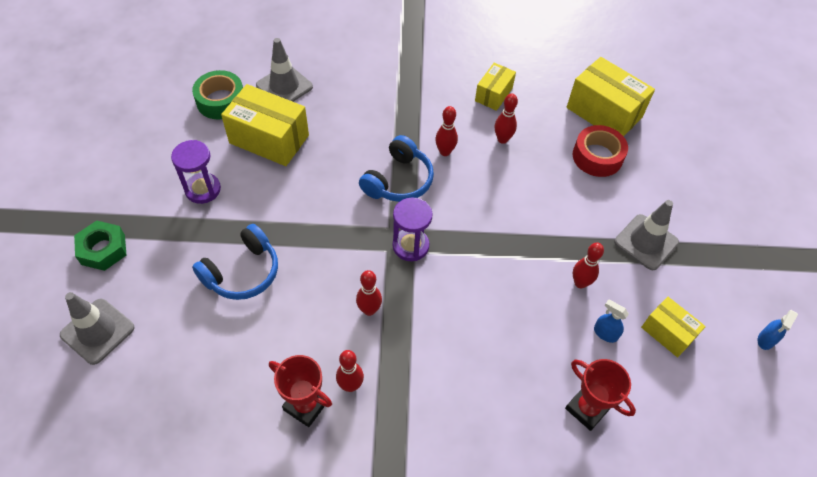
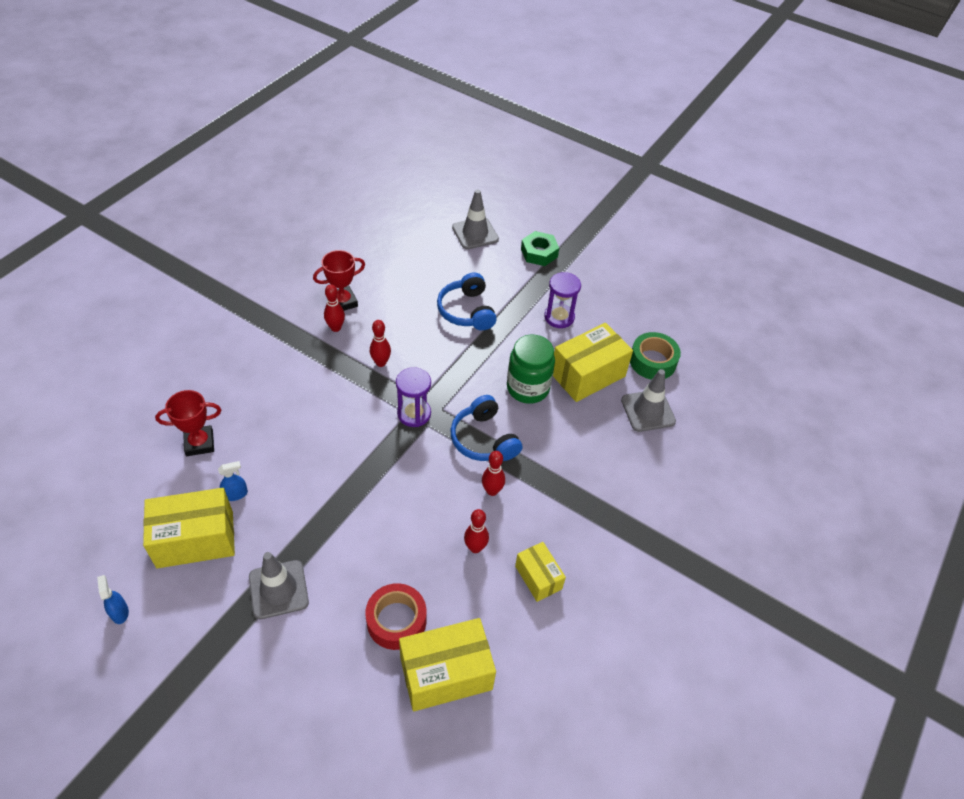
camera: 120 degrees right, 5 degrees down
(316, 175) = (528, 388): none -> green jar
(580, 283) = (288, 507): red bowling pin -> none
(667, 333) = (195, 539): yellow box -> yellow box, size x1.73

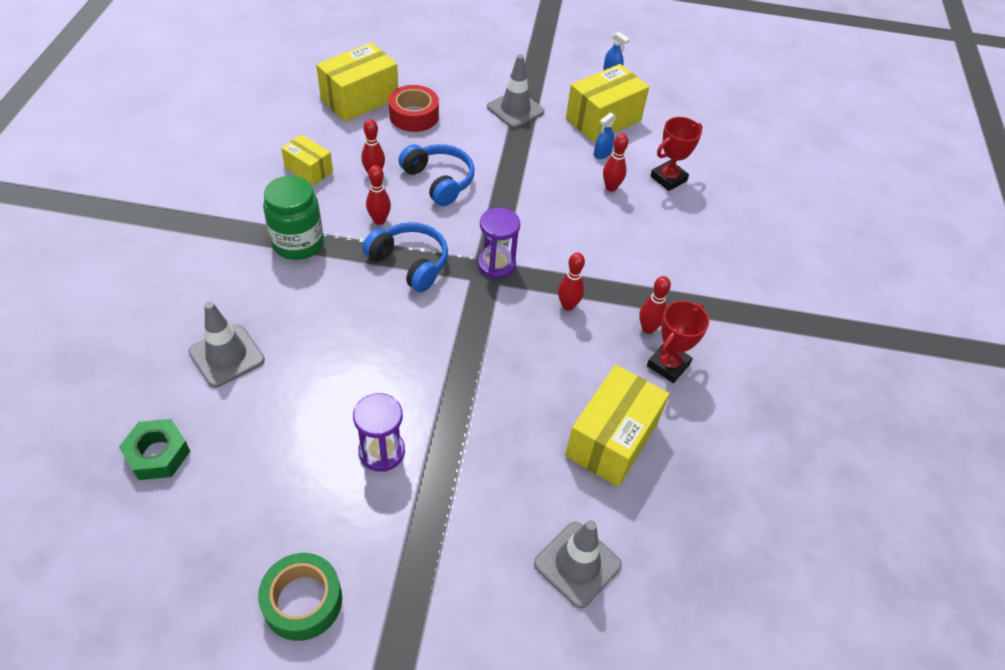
camera: 155 degrees right, 0 degrees up
(261, 452) = (611, 187): none -> red bowling pin
(467, 311) = (511, 412): blue headphones -> blue headphones (439, 181)
(528, 388) = (385, 334): green jar -> green jar (298, 243)
(539, 253) = (457, 567): green nut -> green nut (158, 454)
(587, 375) = (316, 377): yellow box -> yellow box (612, 439)
(652, 361) = (229, 429): green tape -> green tape (303, 601)

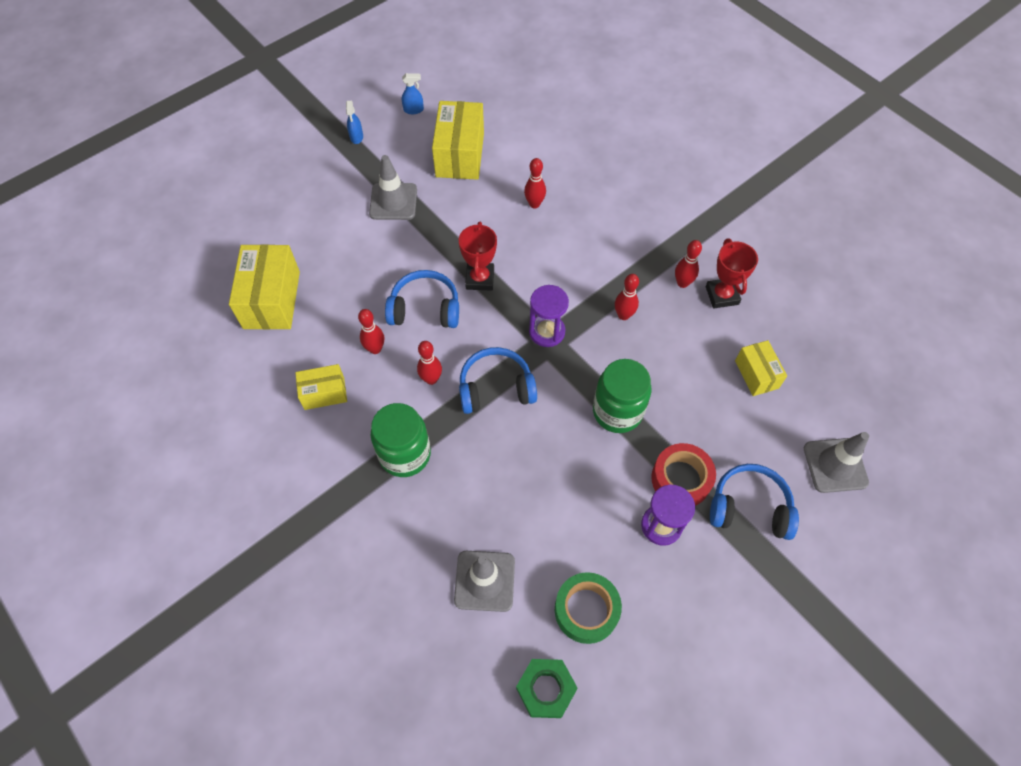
camera: 45 degrees left, 10 degrees up
(303, 601) = (750, 657): green tape -> green tape (586, 610)
(414, 116) = (332, 275): red tape -> red tape (681, 479)
(462, 513) = (749, 508): none -> blue headphones
(467, 355) = (617, 411): none -> green jar
(602, 154) = (495, 183): blue spray bottle -> blue spray bottle (356, 137)
(612, 439) = (756, 374): yellow box -> yellow box, size x0.58
(668, 179) = (557, 163): red trophy -> red trophy (480, 279)

